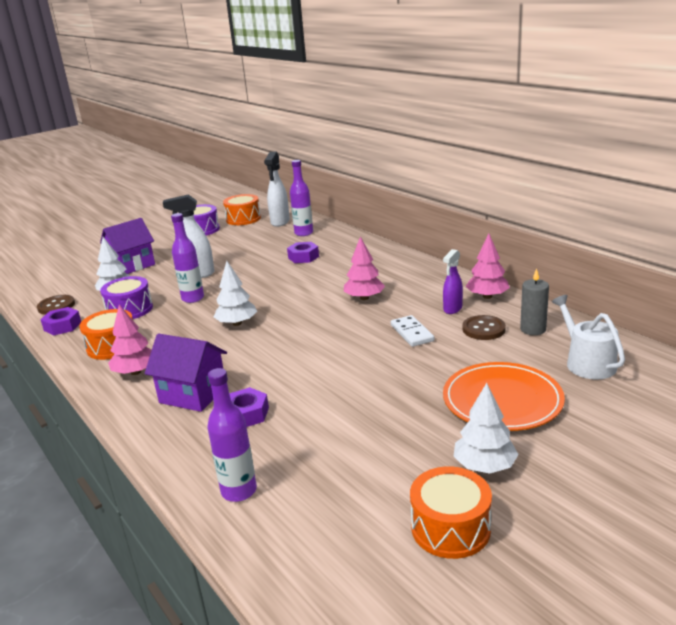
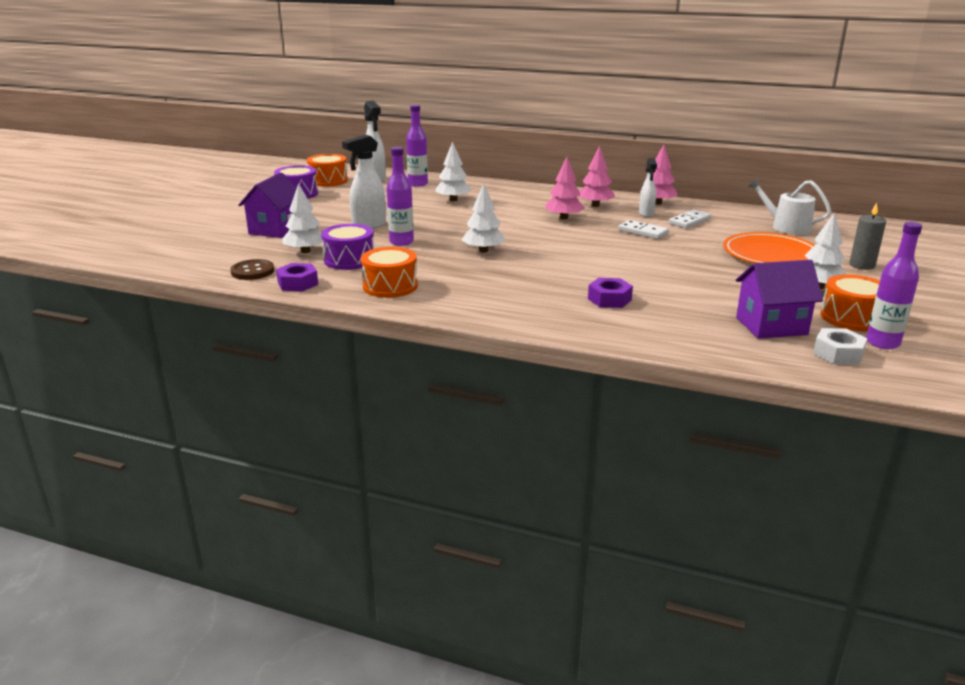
camera: 35 degrees left, 0 degrees up
(136, 372) = (454, 297): pink tree -> pink tree (595, 205)
(193, 394) = (540, 298): purple house -> purple house (771, 326)
(239, 491) = (690, 338): purple bottle -> purple bottle (882, 343)
(303, 257) = (453, 200): purple nut -> white tree
(348, 576) = (838, 353): none -> white nut
(452, 309) = (646, 214): purple spray bottle -> white spray bottle
(483, 329) = (689, 221): brown button -> white domino
(533, 329) = (722, 216): grey candle -> grey candle (862, 265)

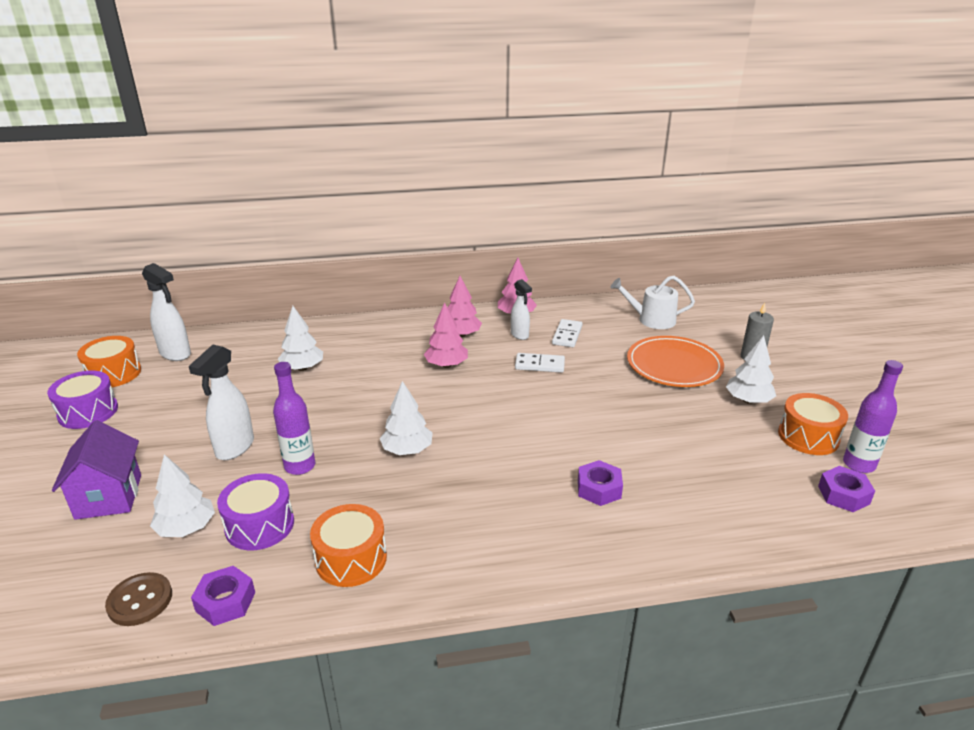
camera: 30 degrees left, 5 degrees up
(418, 184) = (237, 350): purple bottle -> none
(771, 326) = (763, 475): purple house -> none
(838, 353) = (843, 495): white nut -> purple nut

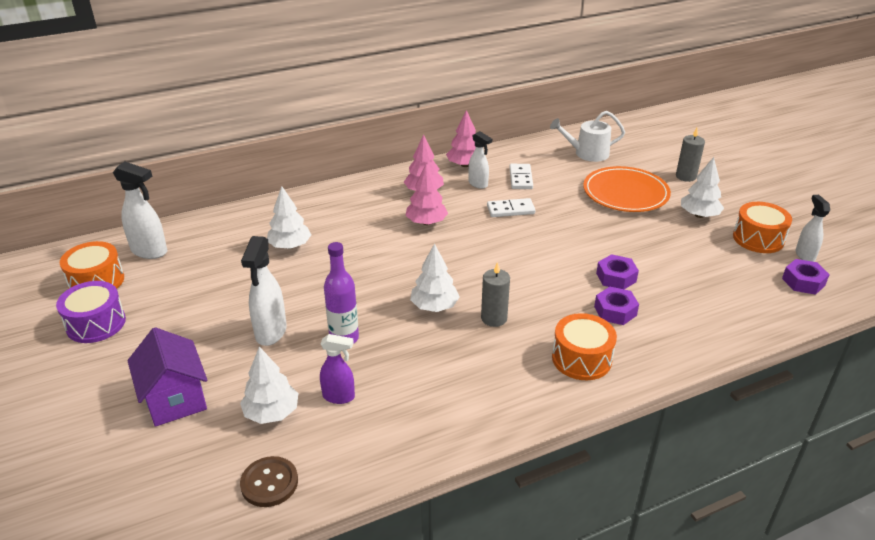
camera: 15 degrees left, 5 degrees up
(225, 602) = (349, 467): purple nut -> purple nut (616, 277)
(260, 525) = (339, 397): purple drum -> purple spray bottle
(351, 559) = (439, 409): orange drum -> orange drum (581, 359)
(462, 473) = (494, 318): none -> grey candle
(858, 464) = (804, 255): purple bottle -> white spray bottle

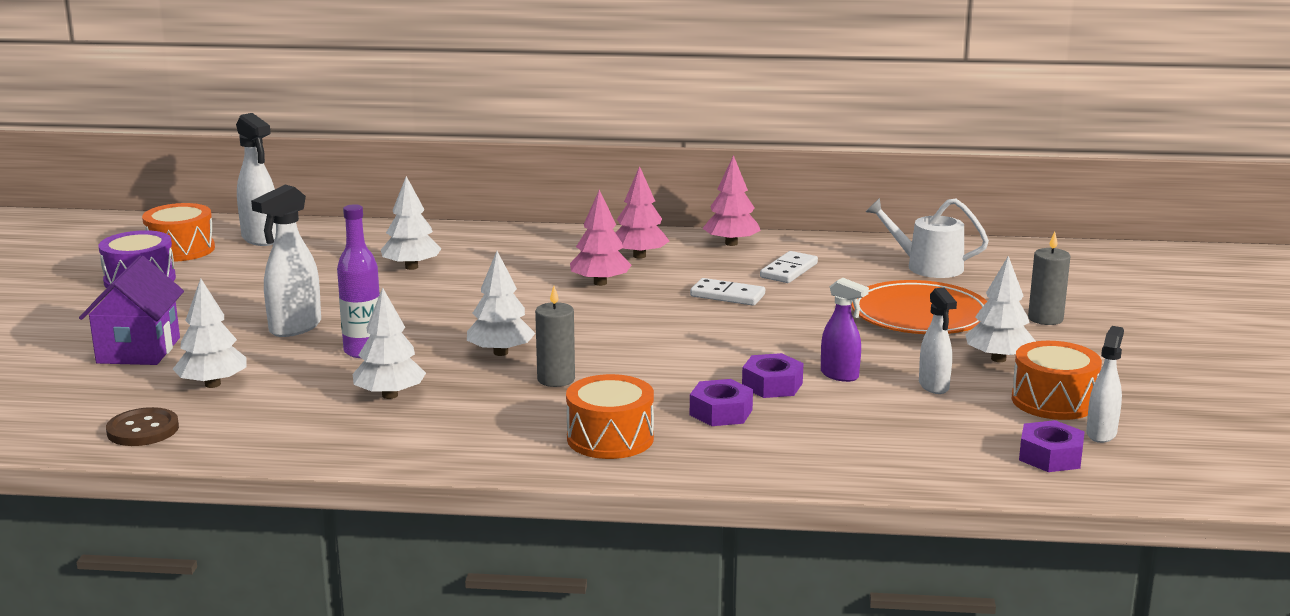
camera: 30 degrees right, 15 degrees down
(339, 397) = (294, 392): purple spray bottle -> purple spray bottle (840, 375)
(407, 374) = (390, 395): none -> white tree
(478, 184) = (721, 264): white spray bottle -> white spray bottle (934, 386)

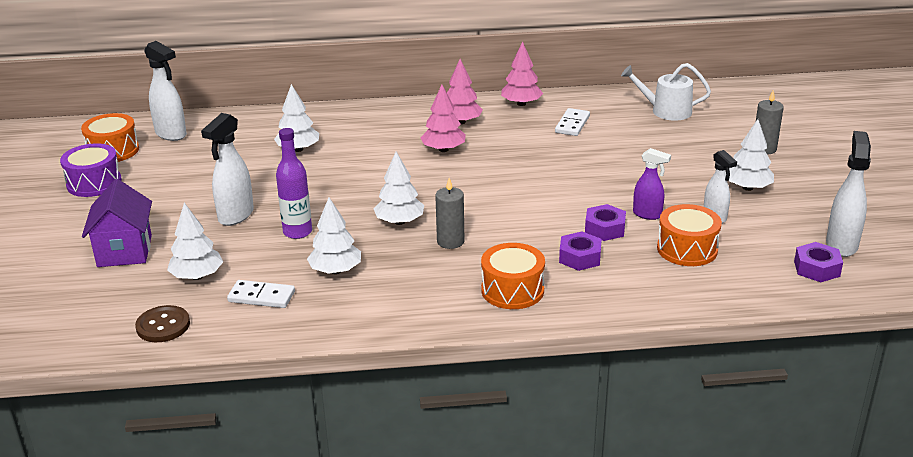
camera: 10 degrees left, 10 degrees up
(727, 295) = (539, 151): white domino -> white domino (261, 297)
(920, 315) = (679, 154): orange plate -> none
(1053, 401) = (799, 220): orange drum -> orange drum (687, 249)
(1101, 433) = (841, 245): white spray bottle -> white spray bottle, size x1.54

